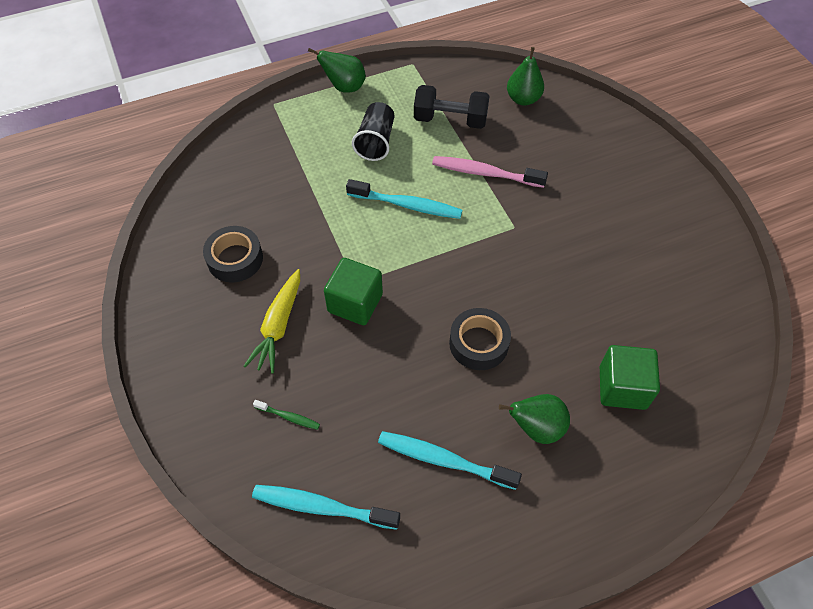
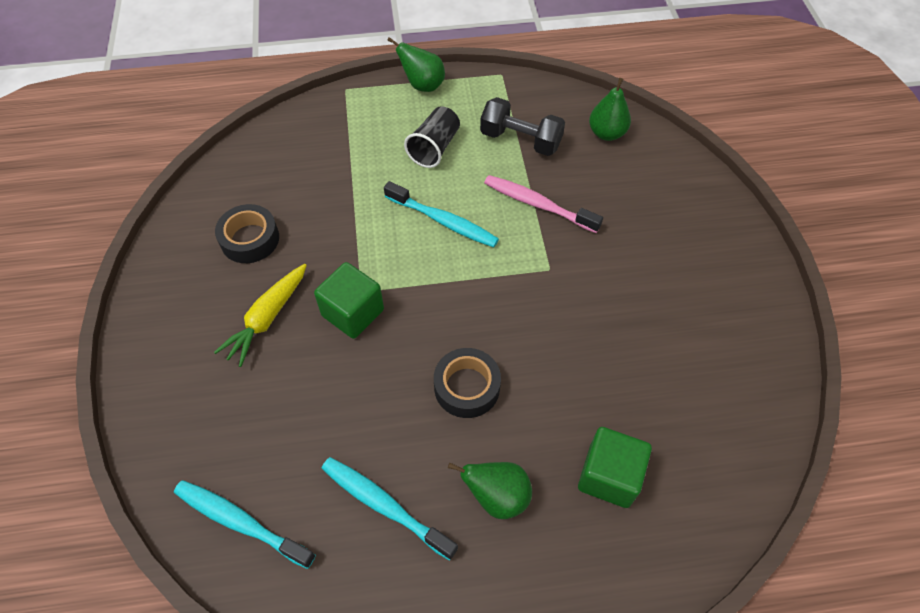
camera: 15 degrees right, 0 degrees up
(289, 417) = (242, 417): green toothbrush -> none

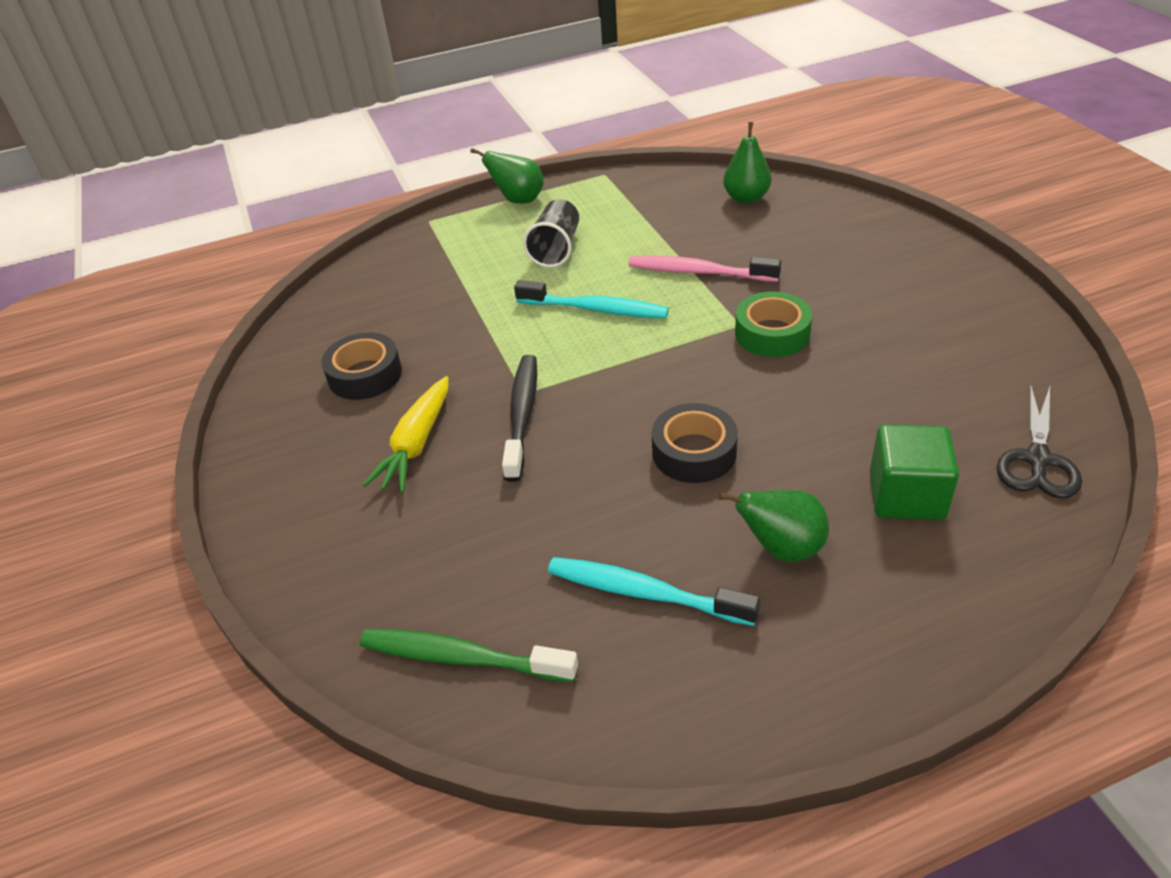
camera: 10 degrees left, 15 degrees down
(240, 522) = (461, 657): turquoise toothbrush -> green toothbrush
(353, 313) = (522, 415): green cube -> black toothbrush
(520, 140) = (652, 223): black dumbbell -> none
(571, 286) = (772, 333): none -> green tape
(724, 472) = (1037, 459): none -> black scissors

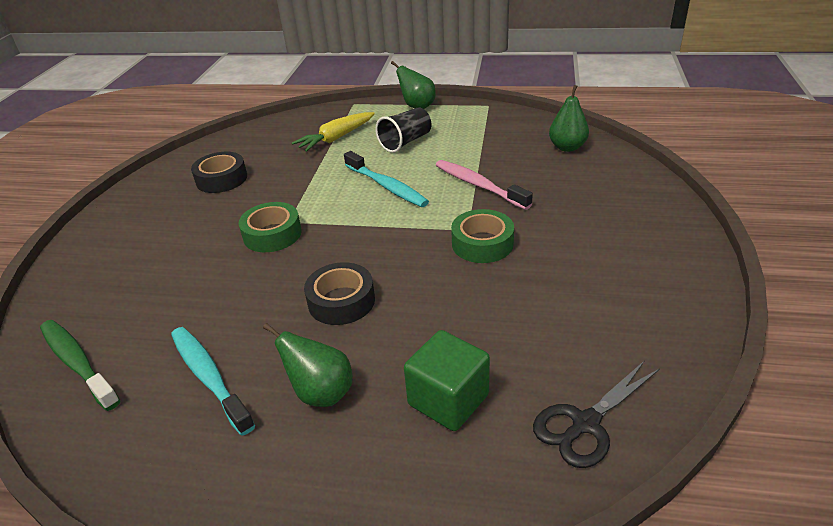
camera: 30 degrees right, 5 degrees down
(416, 444) = (200, 228): yellow carrot -> yellow carrot (336, 138)
(522, 415) = (272, 234): black toothbrush -> green tape

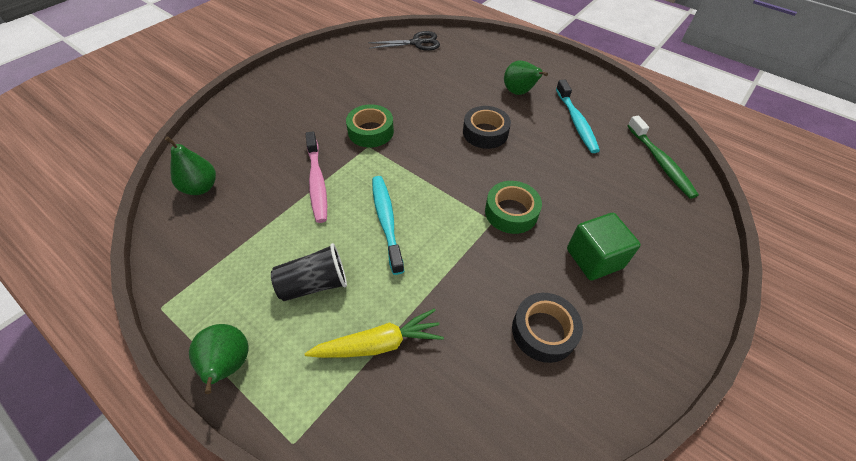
camera: 155 degrees left, 15 degrees up
(448, 400) = (462, 68): green cube -> green cube (594, 258)

